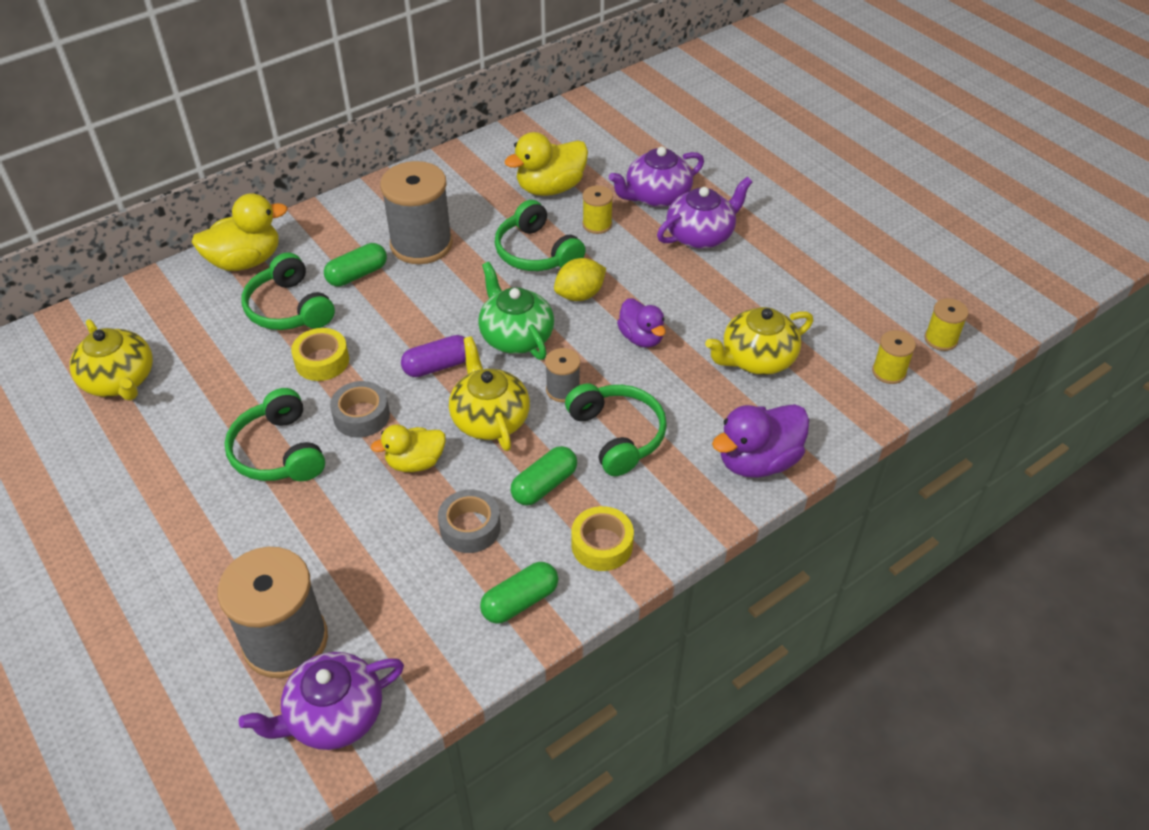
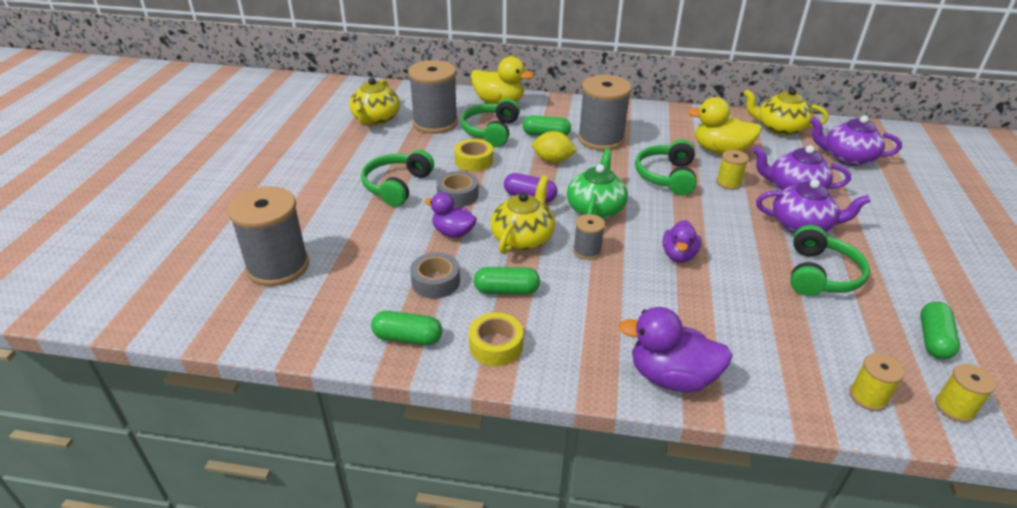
camera: 45 degrees right, 10 degrees down
(206, 338) = (435, 123): none -> grey spool
(333, 715) = (245, 316): purple teapot -> purple teapot (847, 157)
(415, 462) = (453, 232): yellow duck -> purple duck
(580, 295) = (666, 211): yellow lemon -> yellow lemon (553, 160)
(617, 435) = (589, 295): green headphones -> green headphones (820, 274)
(756, 359) = (753, 317): yellow teapot -> yellow teapot (779, 128)
(882, 288) = (933, 339): none -> green capsule

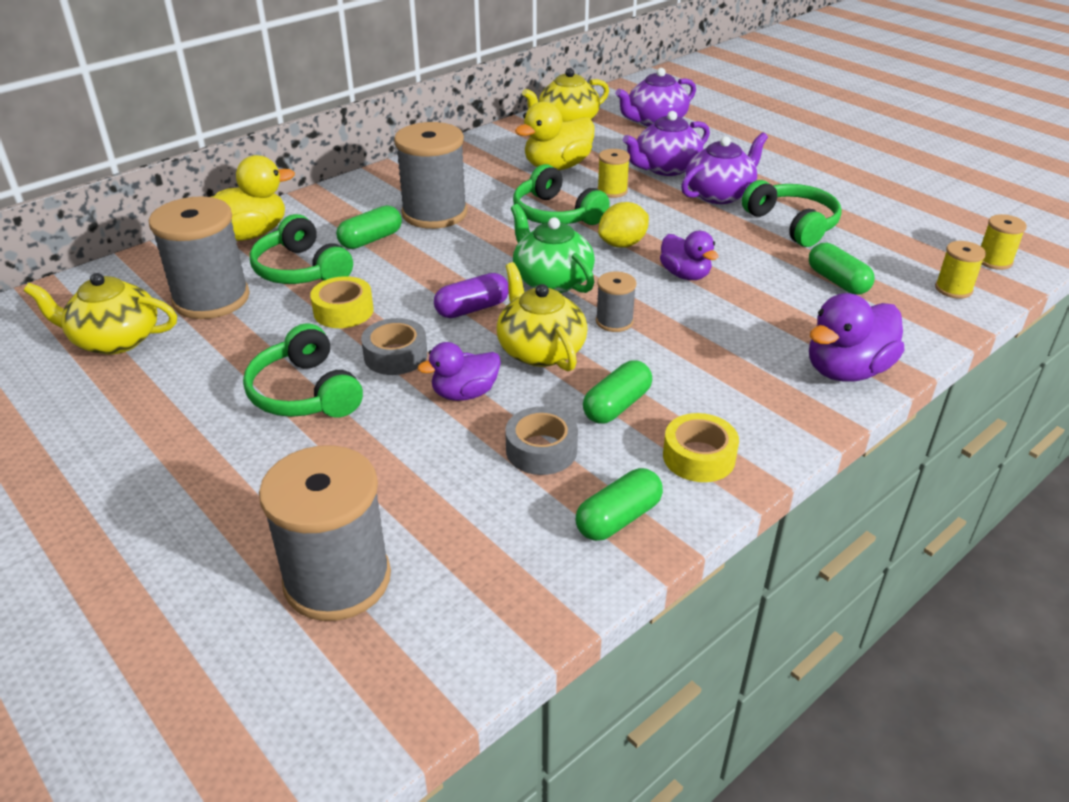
camera: 50 degrees left, 0 degrees up
(376, 119) = (115, 340): yellow teapot -> yellow teapot turned 135 degrees clockwise
(553, 160) = (427, 261): yellow lemon -> yellow lemon (622, 244)
(933, 339) = (917, 225): green capsule -> green capsule (837, 281)

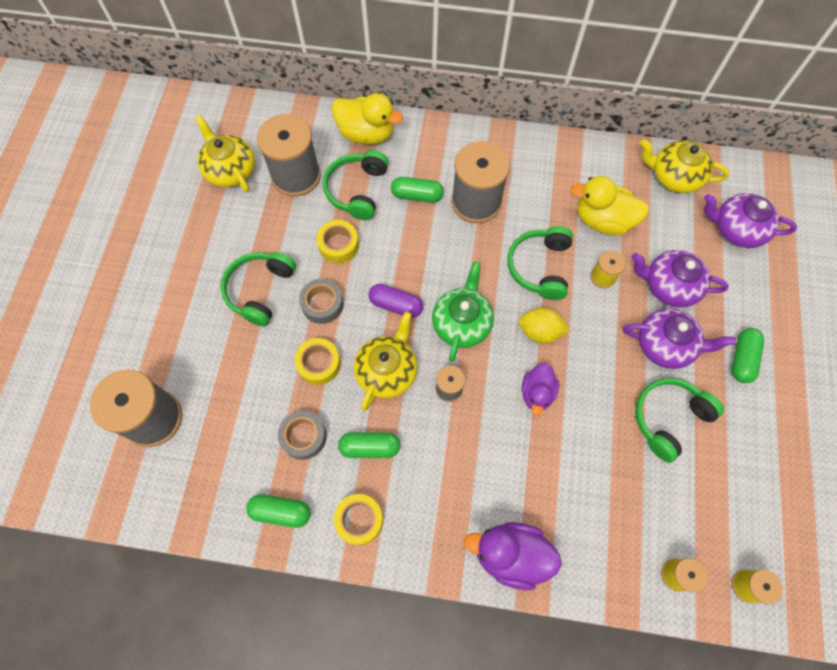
camera: 50 degrees right, 30 degrees up
(465, 393) = (319, 364): purple duck -> yellow tape
(793, 224) = (668, 418): green headphones -> green headphones turned 150 degrees counterclockwise
(837, 281) = (615, 491): green capsule -> green capsule (742, 359)

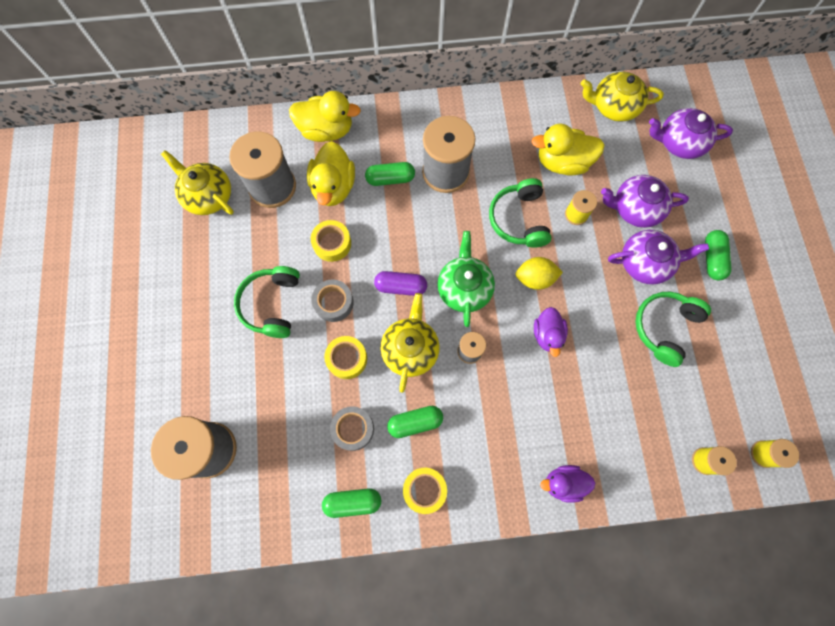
camera: 15 degrees left, 5 degrees up
(357, 190) = (333, 187): green headphones -> yellow duck
(510, 555) = (563, 483): purple duck -> purple duck, size x0.65

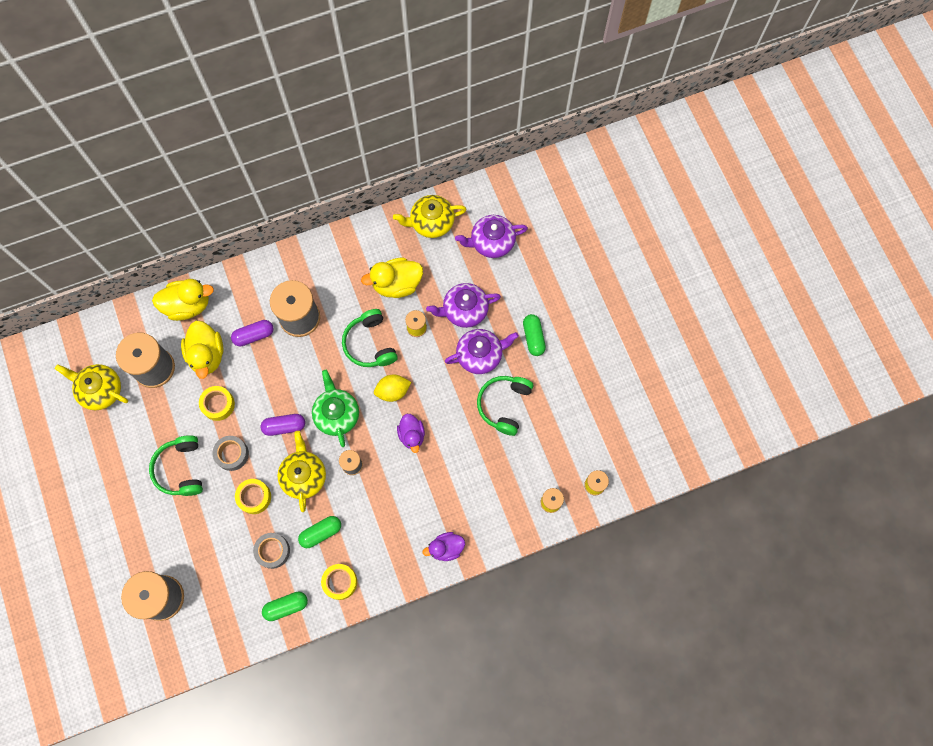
camera: 15 degrees left, 0 degrees up
(390, 179) = (254, 335): green capsule -> purple capsule

